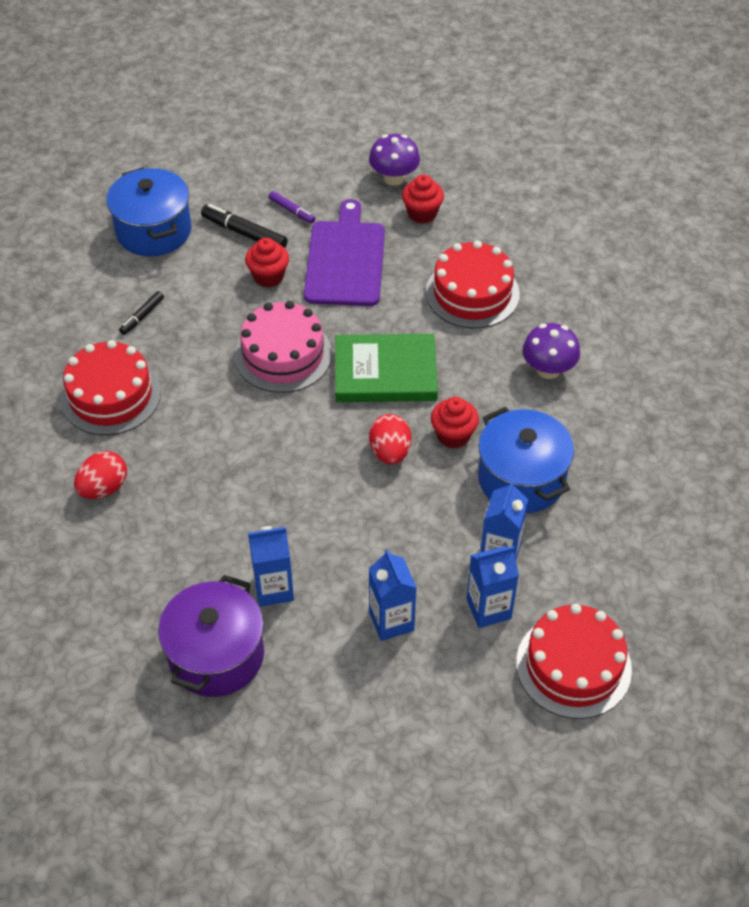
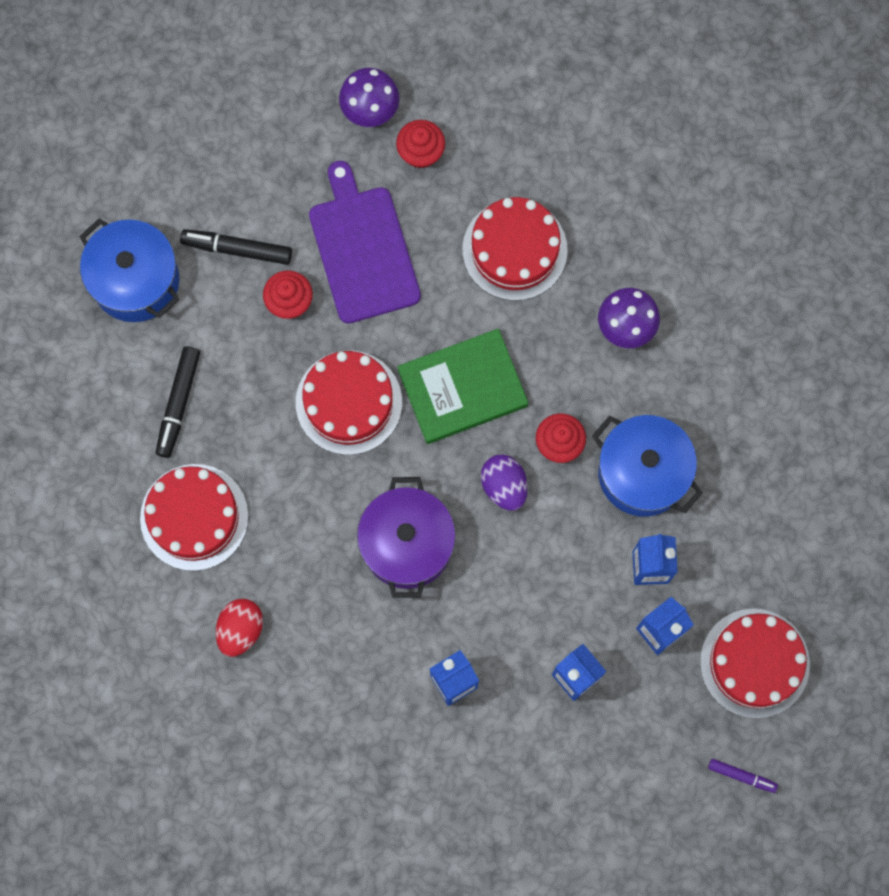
camera: 20 degrees left, 25 degrees up
(142, 316) = (178, 404): black marker -> black marker, size x1.66
(216, 655) = (430, 770): purple pot -> purple pot (407, 544)
(283, 355) = (348, 402): pink cake -> red cake
(292, 211) = (276, 198): purple marker -> purple marker (742, 776)
(390, 452) = (504, 486): red egg -> purple egg

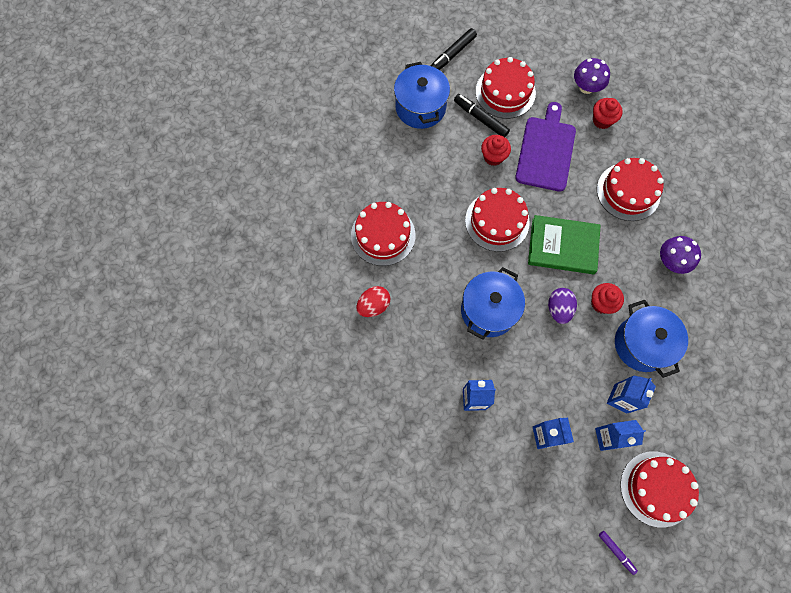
camera: 30 degrees right, 5 degrees down
(178, 404) = (407, 176): black marker -> black marker (452, 54)
(251, 184) = (505, 92): none -> red cake
(407, 544) = (488, 310): purple pot -> blue pot

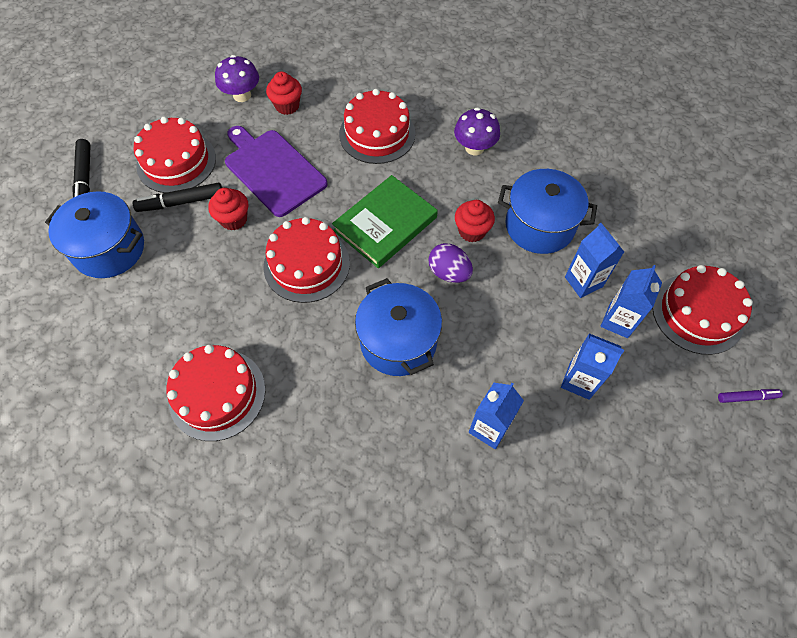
camera: 55 degrees left, 10 degrees down
(373, 305) = (293, 467): red egg -> none

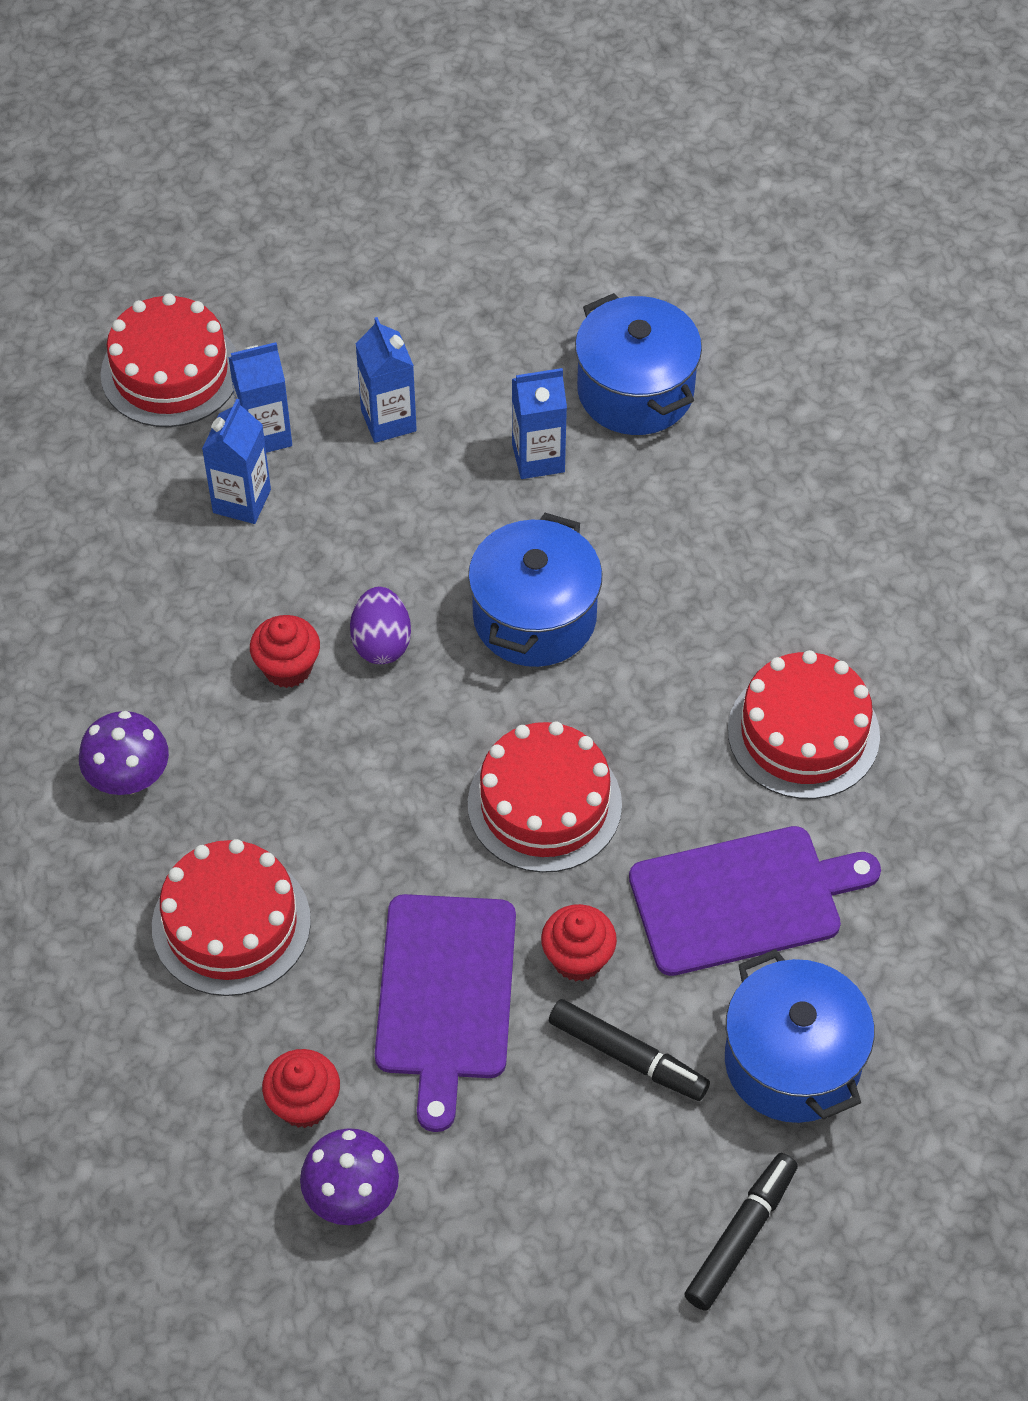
camera: 135 degrees left, 5 degrees down
(176, 162) = (573, 1143): red cake -> none
(183, 294) = (743, 899): none -> purple cutting board
(385, 224) = (383, 773): green book -> none
(539, 226) = (198, 602): blue pot -> blue pot (635, 391)
(747, 397) = (245, 275): purple marker -> none

